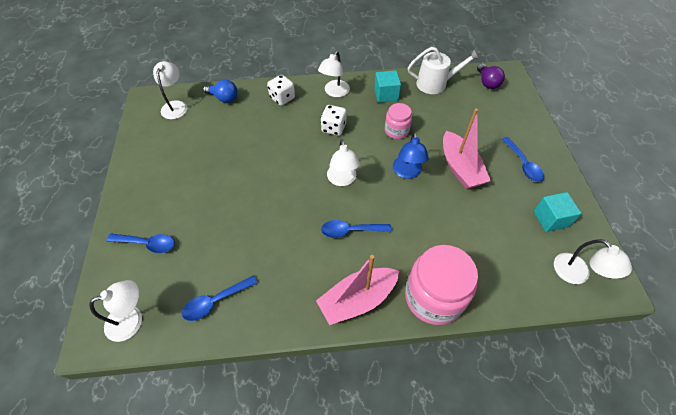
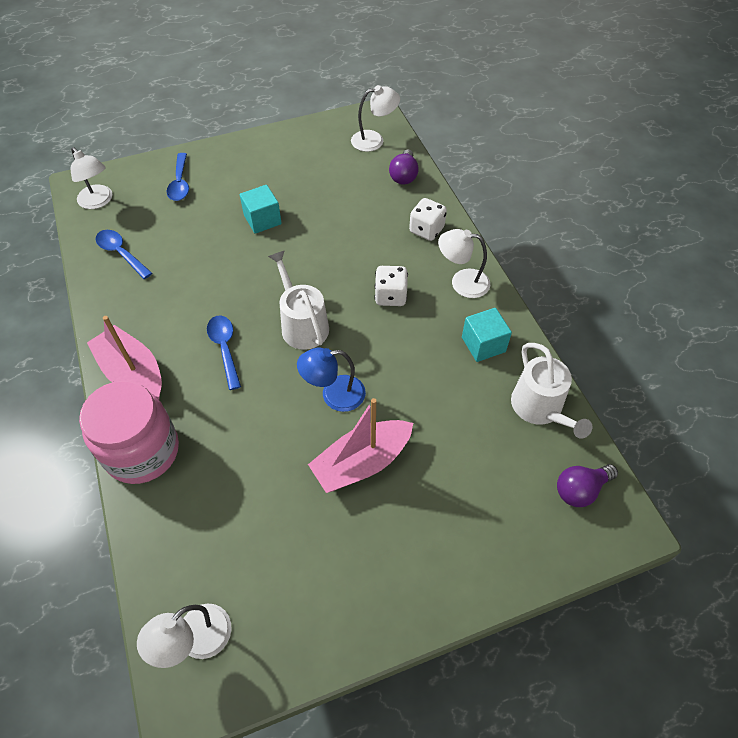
camera: 75 degrees right, 0 degrees up
(224, 98) = (404, 176): blue light bulb -> purple light bulb
(342, 180) = (302, 324): white lamp -> white watering can
(396, 131) = (411, 370): pink jar -> none
(523, 164) = (396, 557): blue spoon -> none
(550, 219) = (291, 601): turquoise cube -> turquoise cube (262, 220)

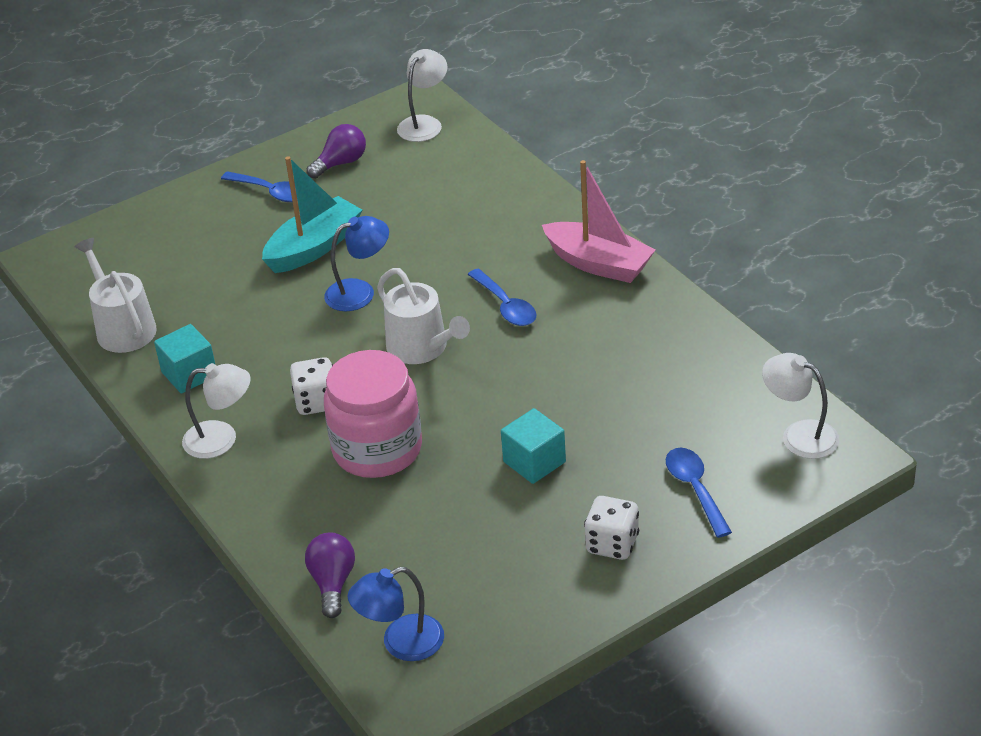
camera: 170 degrees right, 15 degrees down
(121, 253) = (709, 375): blue spoon -> blue spoon (271, 192)
(142, 451) = (544, 210): pink jar -> pink jar (377, 449)
(361, 463) = (314, 247): pink boat -> turquoise boat
(374, 140) = (401, 643): white lamp -> blue lamp
(426, 230) = (281, 500): white dice -> white dice (612, 544)
(580, 490) = (86, 273): purple light bulb -> purple light bulb (341, 163)

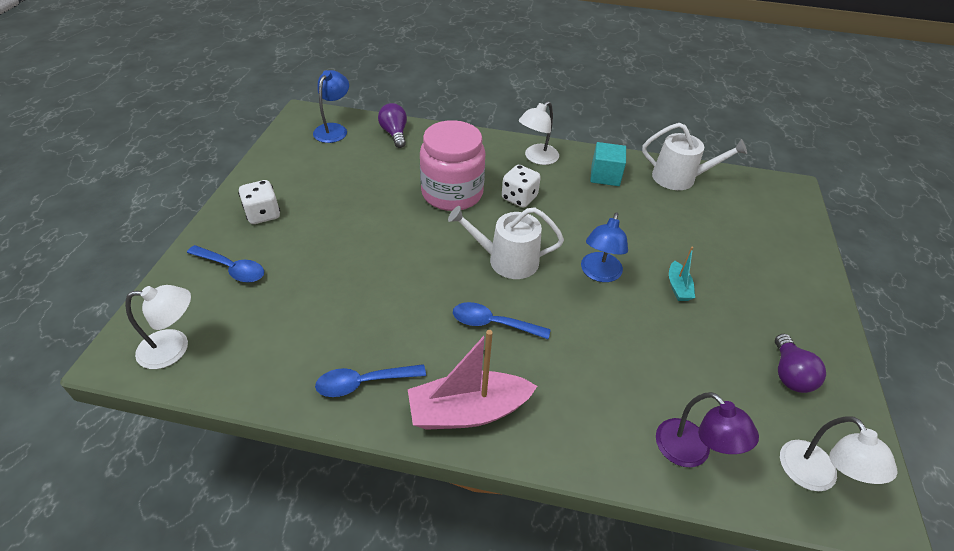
camera: 130 degrees right, 5 degrees up
(271, 192) = (779, 312): blue spoon -> blue spoon (363, 383)
(314, 247) = (678, 287): turquoise boat -> turquoise boat, size x0.48
(332, 583) = (394, 134): purple light bulb -> purple light bulb turned 150 degrees counterclockwise
(479, 169) = (691, 452): none -> purple lamp
(534, 462) = (353, 232): turquoise cube -> none

